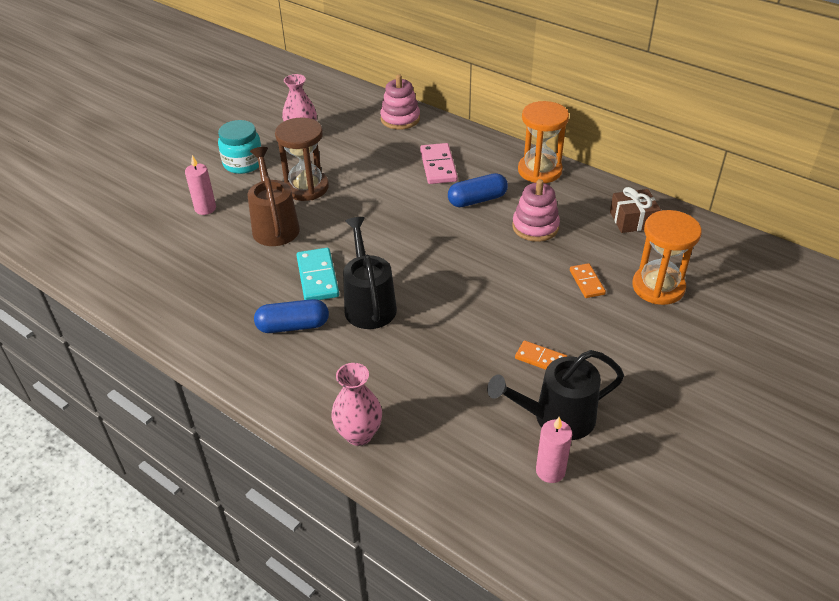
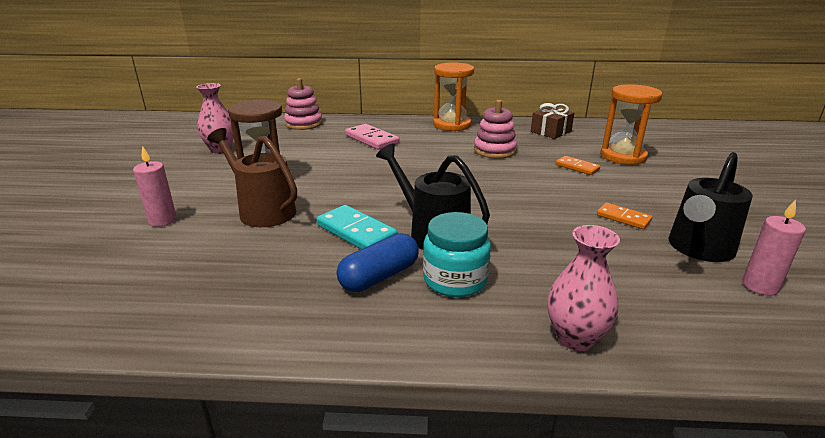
camera: 35 degrees left, 15 degrees down
(243, 163) = (175, 179): turquoise jar -> turquoise jar (455, 280)
(477, 200) = (430, 148): blue capsule -> none
(541, 359) = (623, 218): orange domino -> orange domino turned 45 degrees clockwise

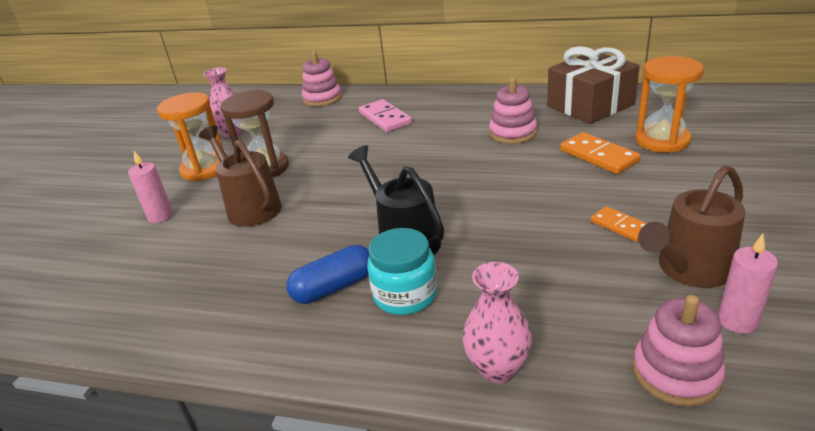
camera: 15 degrees right, 5 degrees up
(356, 231) = (330, 234): turquoise domino -> none
(452, 125) = (479, 97): orange hourglass -> orange hourglass (205, 169)
(551, 131) = (590, 105): brown gift -> brown gift, size x1.77
(577, 167) = (598, 156): orange domino -> orange domino, size x1.60
(698, 249) = (689, 270): black watering can -> brown watering can
(734, 330) = (676, 373): none -> pink stacking toy

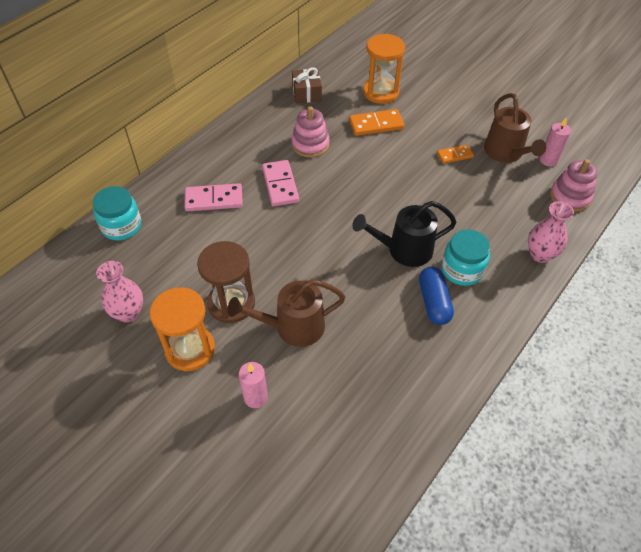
camera: 70 degrees left, 20 degrees up
(322, 98) = (122, 226): pink stacking toy -> turquoise jar
(435, 139) = (280, 185): none -> pink domino
(590, 105) = (306, 93): brown gift -> brown gift, size x0.57

